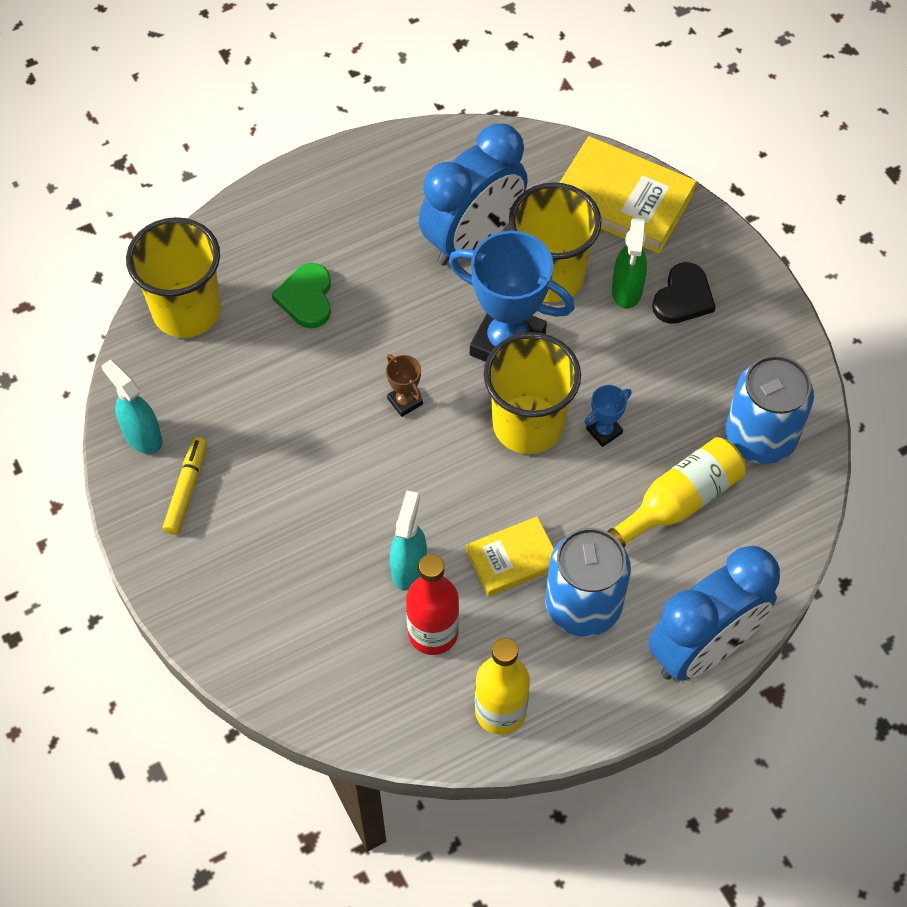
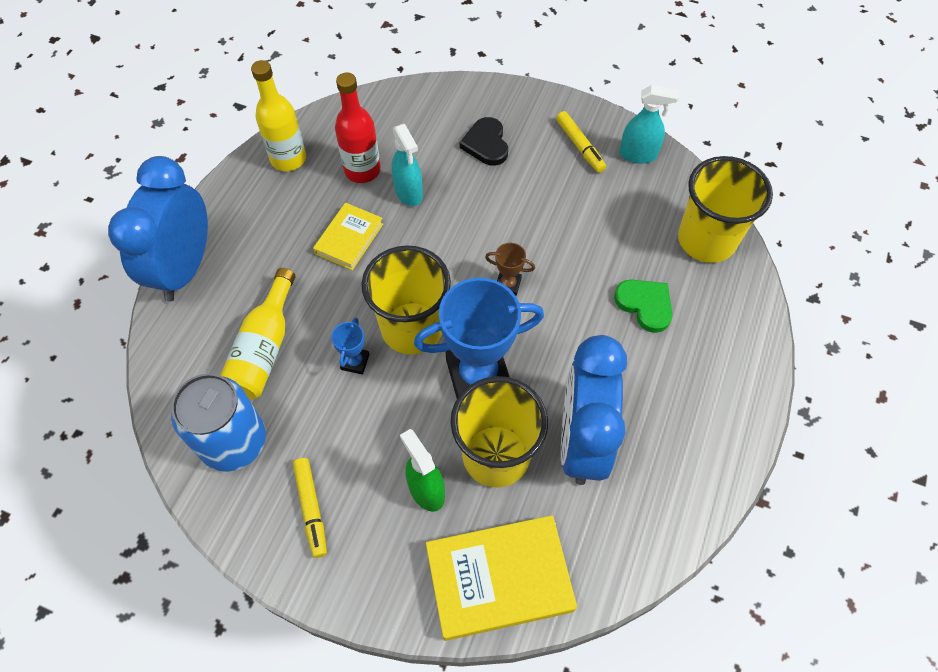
camera: 140 degrees right, 0 degrees up
(583, 605) = (282, 243): blue can -> none
(683, 297) = (376, 520): black heart -> black heart (486, 144)
(729, 340) = (311, 508): none -> yellow marker

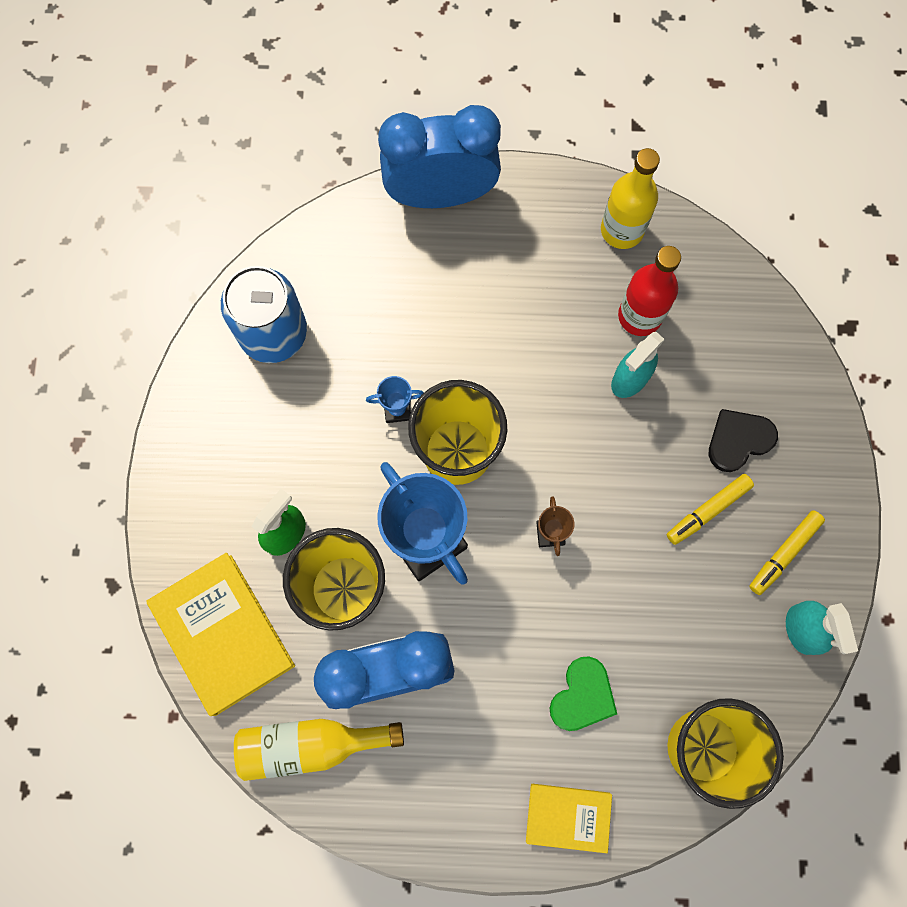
camera: 70 degrees right, 15 degrees up
(264, 349) = (379, 315): yellow bottle -> yellow bottle (310, 745)
(311, 508) = (233, 433): yellow marker -> yellow marker (708, 510)
(349, 239) = (542, 341): yellow book -> yellow book (568, 817)

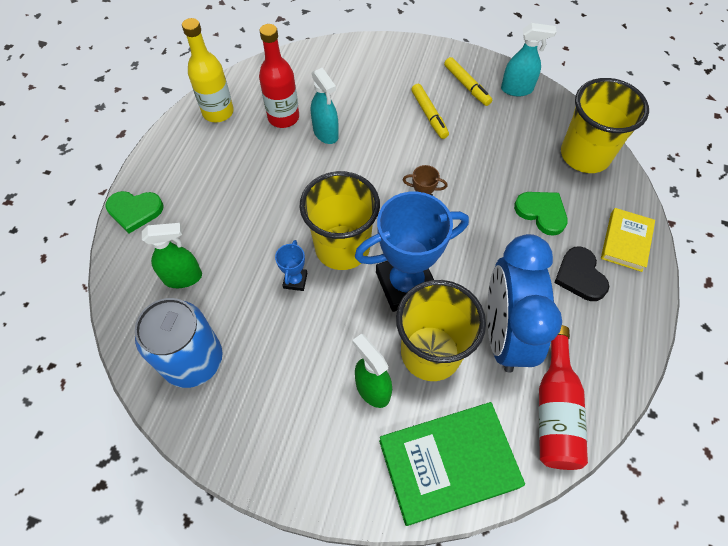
camera: 75 degrees left, 15 degrees down
(223, 634) = (448, 464): yellow book -> green book
(310, 745) = (555, 409): yellow bottle -> red bottle
(368, 284) = (183, 277): none -> green spray bottle
(441, 194) = (135, 211): blue clock -> green heart
(738, 440) = (387, 89): black heart -> black heart (580, 276)

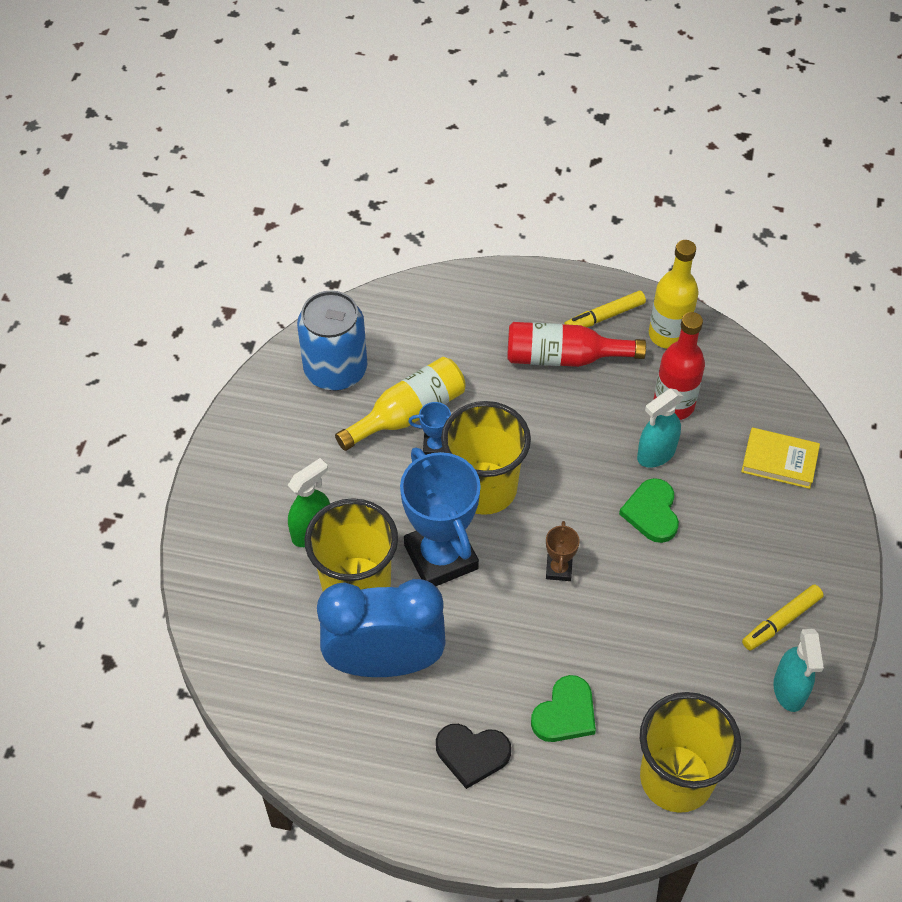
camera: 85 degrees right, 5 degrees down
(135, 211) = (508, 284): green heart -> green heart (652, 512)
(183, 277) = (429, 344): green spray bottle -> none
(256, 300) = (408, 413): none -> yellow bottle
(429, 115) = (713, 573): yellow marker -> yellow marker (604, 316)
(448, 464) = (235, 605): green book -> none
(555, 409) = (296, 713): red bottle -> red bottle (564, 357)
(580, 276) = (472, 754): black heart -> black heart turned 150 degrees counterclockwise
(626, 241) = (532, 818): yellow book -> yellow book (779, 461)

